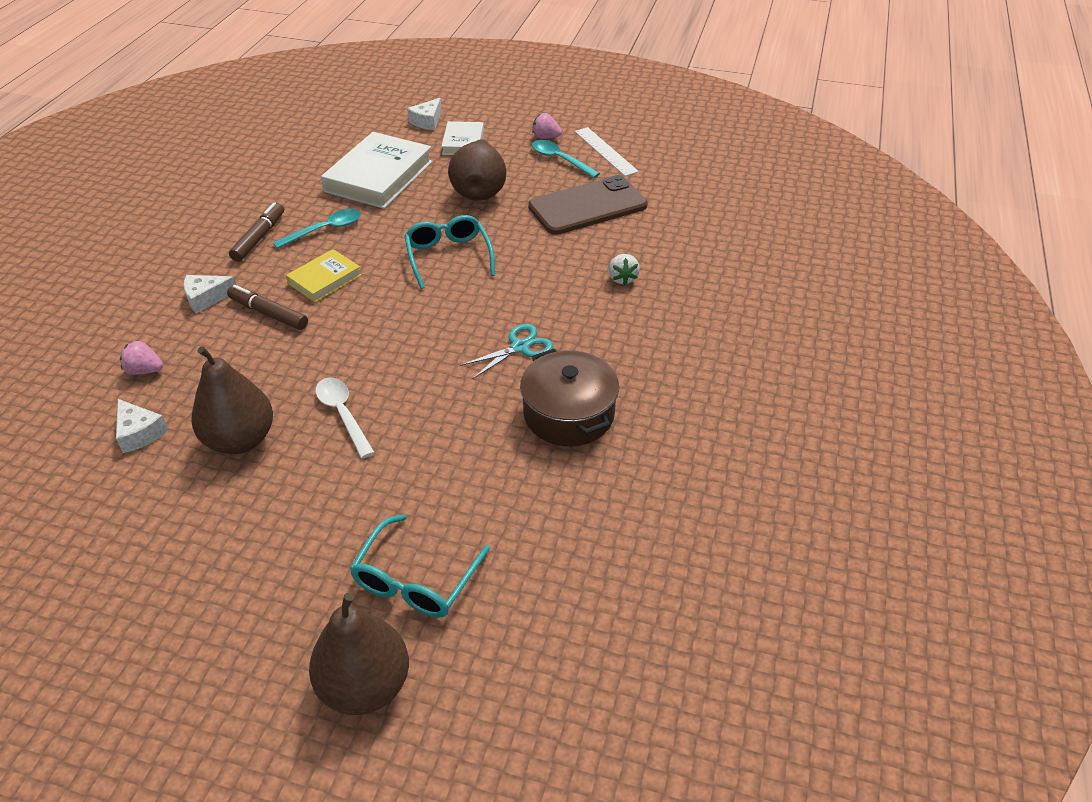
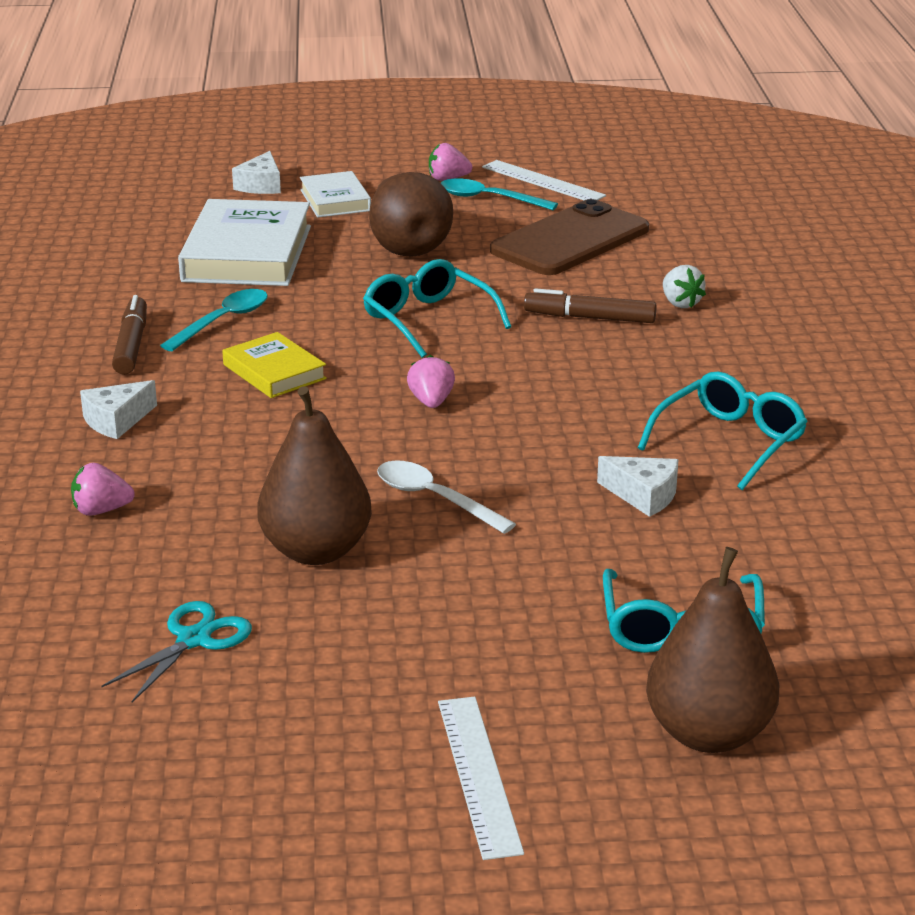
camera: 20 degrees left, 15 degrees down
(139, 433) = (160, 573): white cheese -> white cheese (643, 495)
(195, 672) = (478, 775): none -> white ruler
(269, 314) = (227, 420): brown marker -> brown marker (590, 318)
(325, 279) = (274, 372): yellow book -> yellow book turned 60 degrees counterclockwise
(400, 328) = (431, 402): none -> pink strawberry
(520, 347) = (609, 391): turquoise scissors -> turquoise scissors (193, 639)
(568, 414) = (730, 442): brown pot -> turquoise glasses

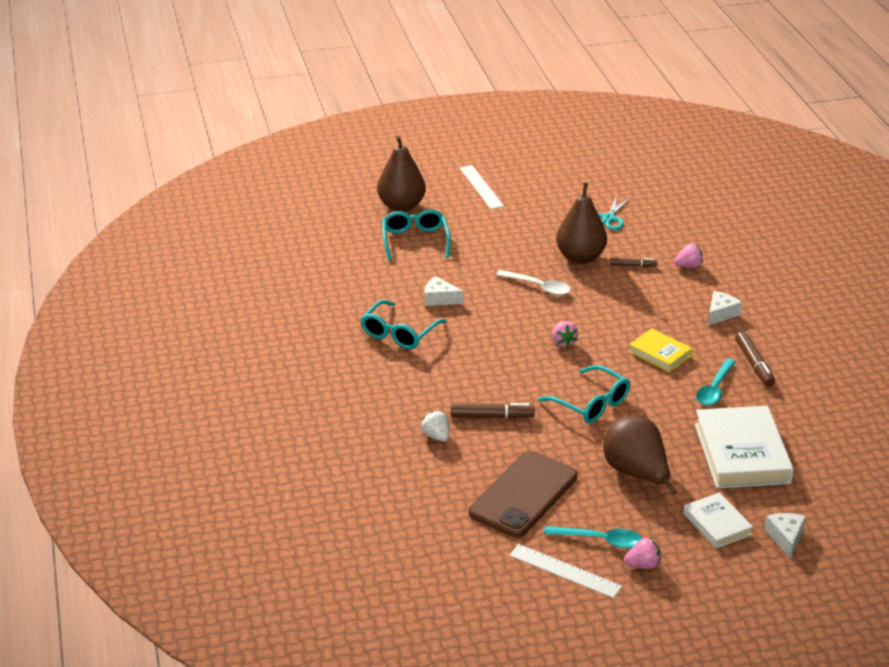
camera: 170 degrees right, 5 degrees up
(215, 522) = (633, 266): none -> brown marker

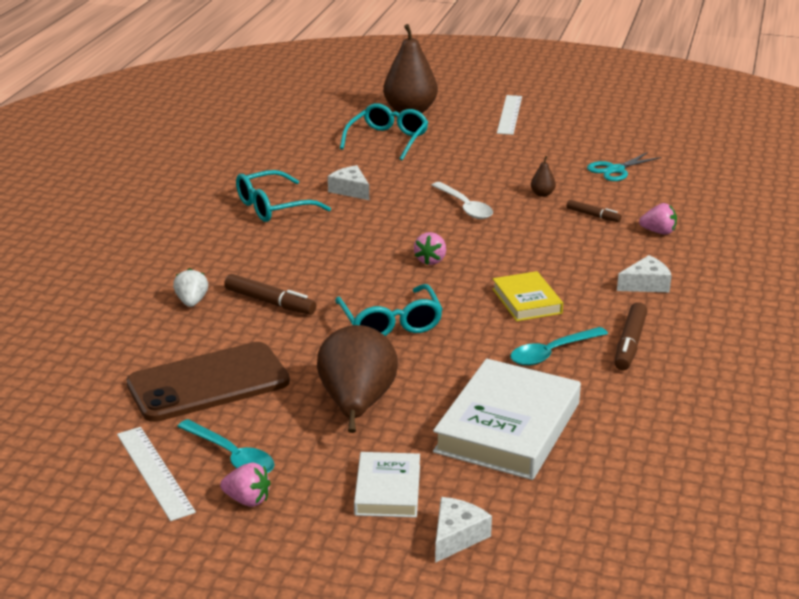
camera: 30 degrees right, 5 degrees down
(580, 257) = (542, 194): brown pear -> brown pear, size x0.40

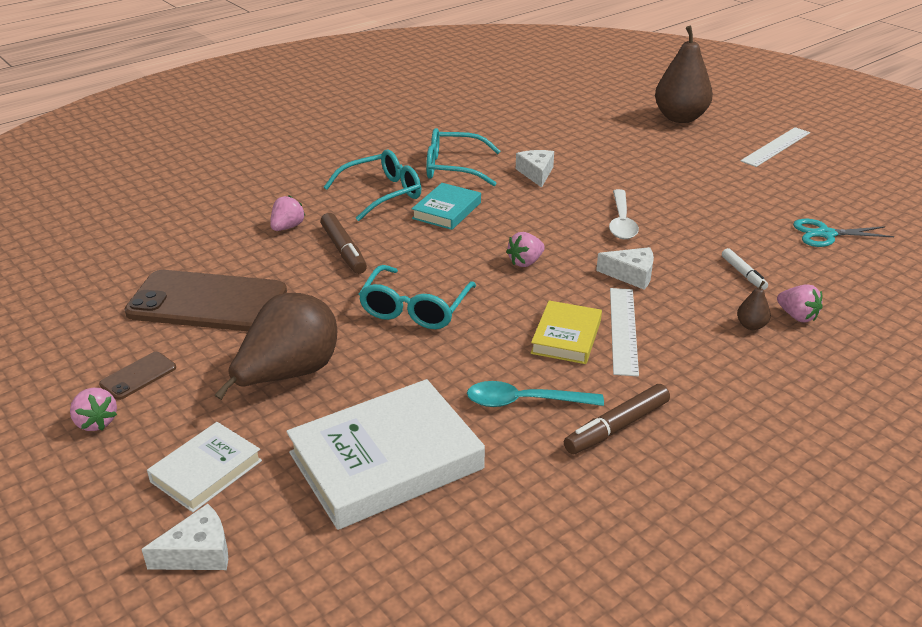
camera: 35 degrees right, 5 degrees up
(155, 472) = (71, 363): white ruler -> white ruler (623, 330)
(192, 302) = (287, 227): white strawberry -> pink strawberry
(232, 456) = (138, 376): turquoise spoon -> brown phone
(315, 243) = (447, 210): none -> turquoise book
(387, 140) = (626, 138): turquoise glasses -> turquoise glasses (382, 193)
(542, 194) = (715, 234): brown pear -> brown pear (751, 325)
(593, 215) = (743, 274): brown marker -> white marker
(646, 284) = (713, 368): white cheese -> white cheese (631, 275)

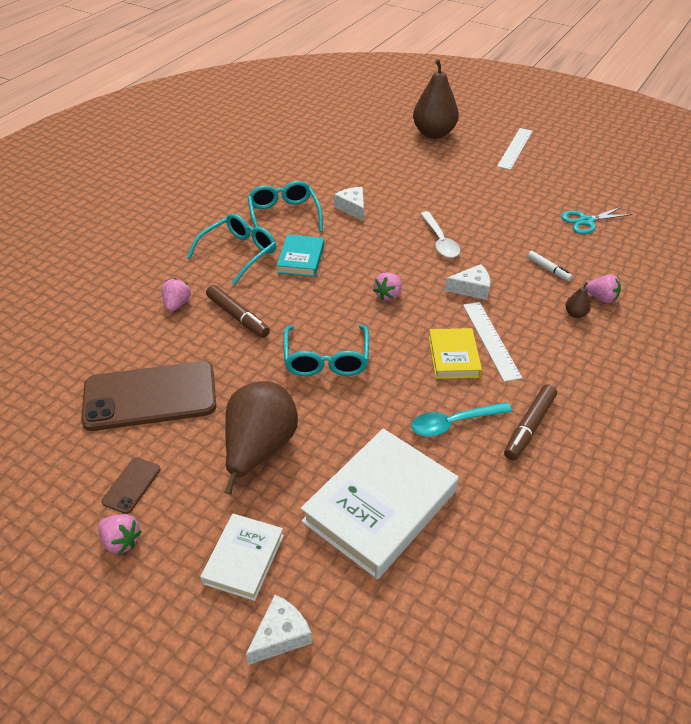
camera: 20 degrees left, 10 degrees up
(453, 168) = (284, 215): turquoise glasses -> turquoise glasses turned 90 degrees clockwise

